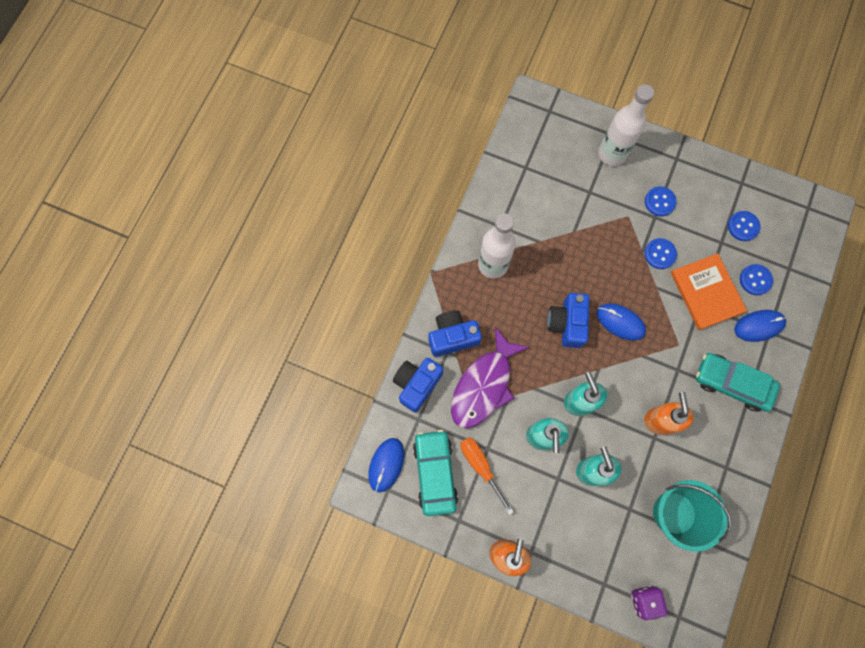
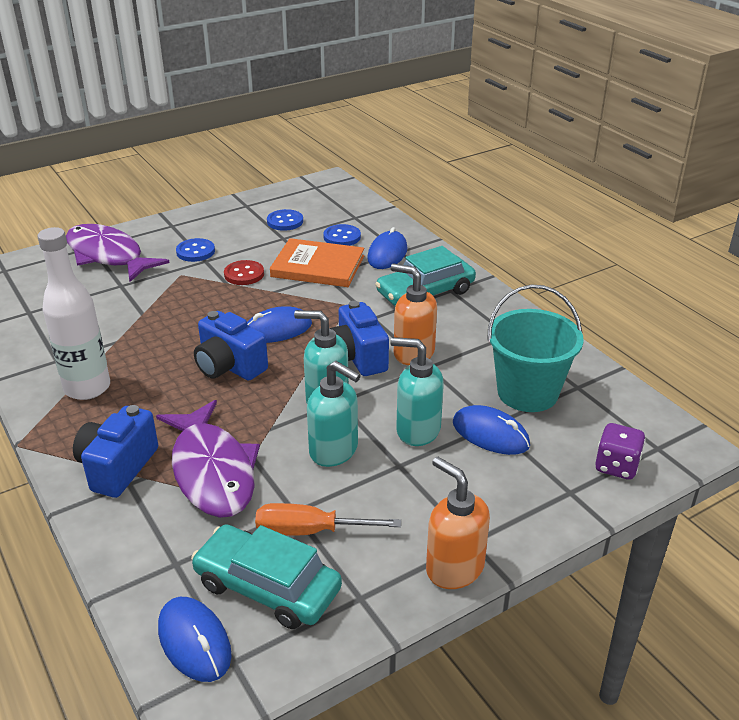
camera: 55 degrees left, 40 degrees down
(417, 384) = (129, 538): blue camera -> blue camera (356, 358)
(612, 154) = (108, 255): white bottle -> purple fish
(619, 513) = (490, 434): none -> blue mouse
(659, 254) = (244, 274): blue button -> red button

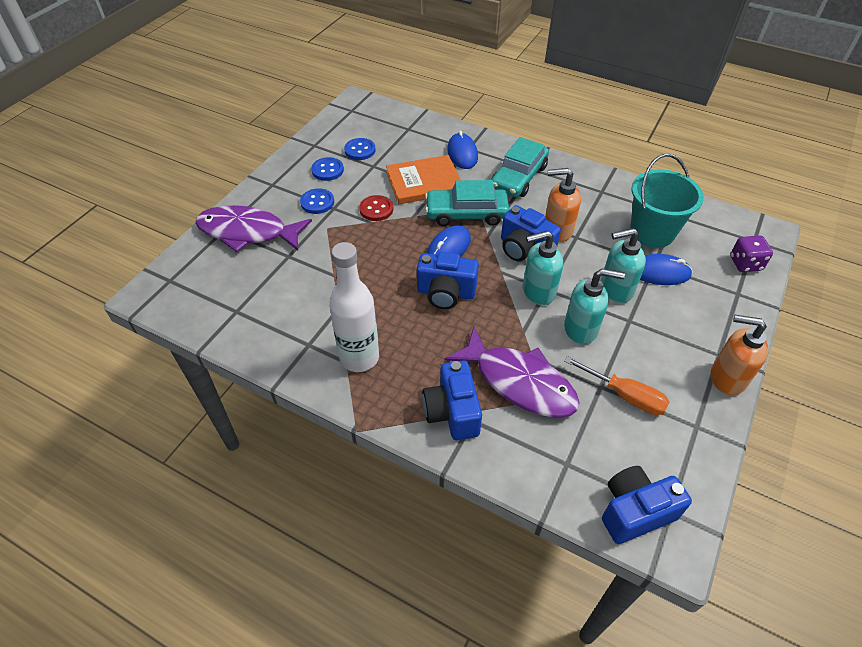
camera: 30 degrees left, 15 degrees up
(194, 641) = (634, 512): blue mouse -> blue camera
(267, 587) = (638, 448): turquoise car -> turquoise car (466, 213)
(310, 531) = (624, 395): orange screwdriver -> orange screwdriver turned 120 degrees counterclockwise
(342, 237) = (416, 150): blue button -> blue button (327, 170)

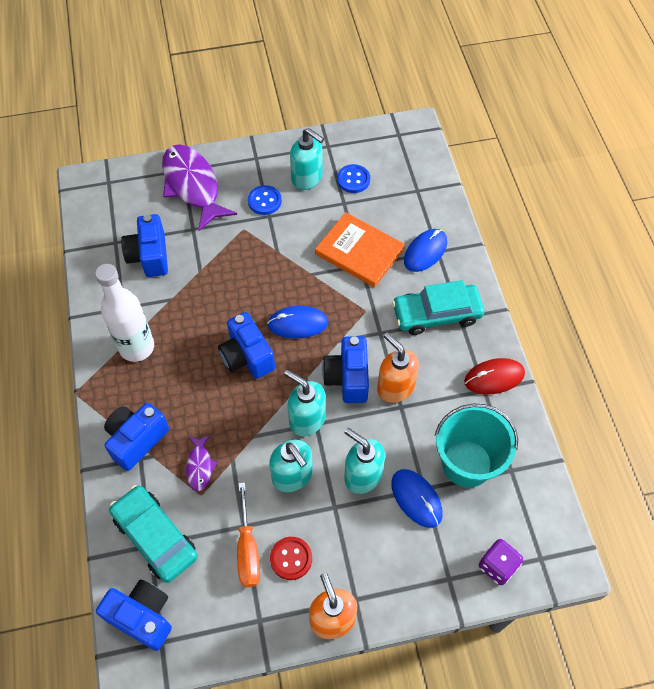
camera: 50 degrees right, 10 degrees up
(279, 297) = (149, 256): none -> blue camera
(327, 170) = (307, 178): blue button -> turquoise soap dispenser
(376, 209) = (294, 244): red button -> red button (291, 558)
(466, 213) = (350, 308): turquoise car -> turquoise car (155, 537)
(519, 382) = (200, 466): purple fish -> purple fish, size x0.46
(596, 181) = (494, 377): none -> red mouse

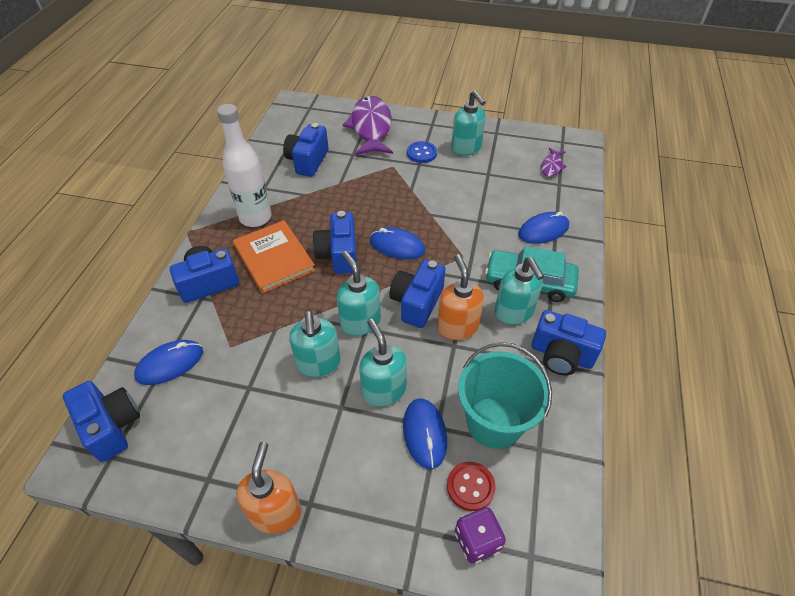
camera: 25 degrees right, 10 degrees down
(155, 537) = (170, 364): turquoise car -> blue mouse
(200, 466) = (244, 323): purple fish -> purple fish (551, 166)
(248, 549) = (239, 409): orange screwdriver -> none
(291, 558) = (272, 435): red button -> red button (470, 487)
(353, 180) = (505, 160): blue button -> none
(359, 251) = (482, 211): orange book -> orange book (274, 258)
(437, 352) = (514, 313): none -> turquoise soap dispenser
(494, 377) = (561, 355): red mouse -> blue camera

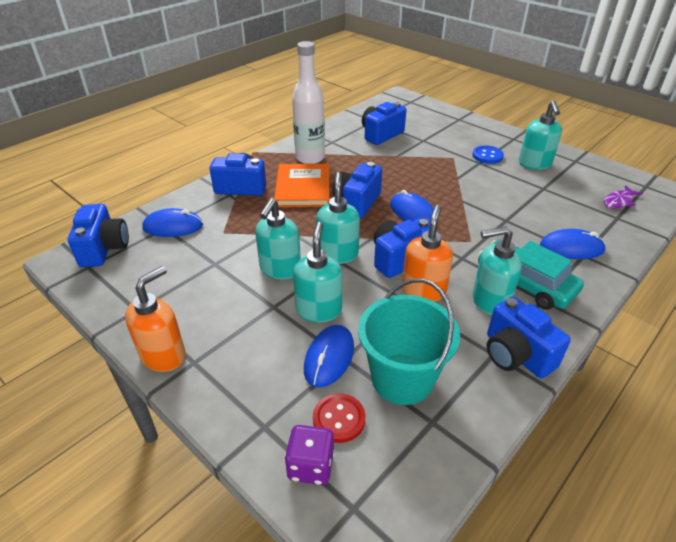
camera: 30 degrees right, 10 degrees down
(371, 127) = (453, 127): purple fish -> none
(514, 313) = (489, 301): turquoise soap dispenser -> turquoise soap dispenser turned 75 degrees clockwise

